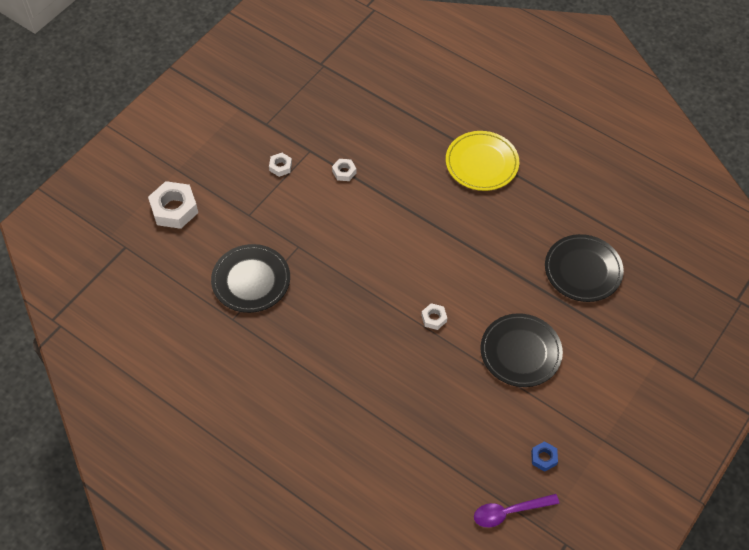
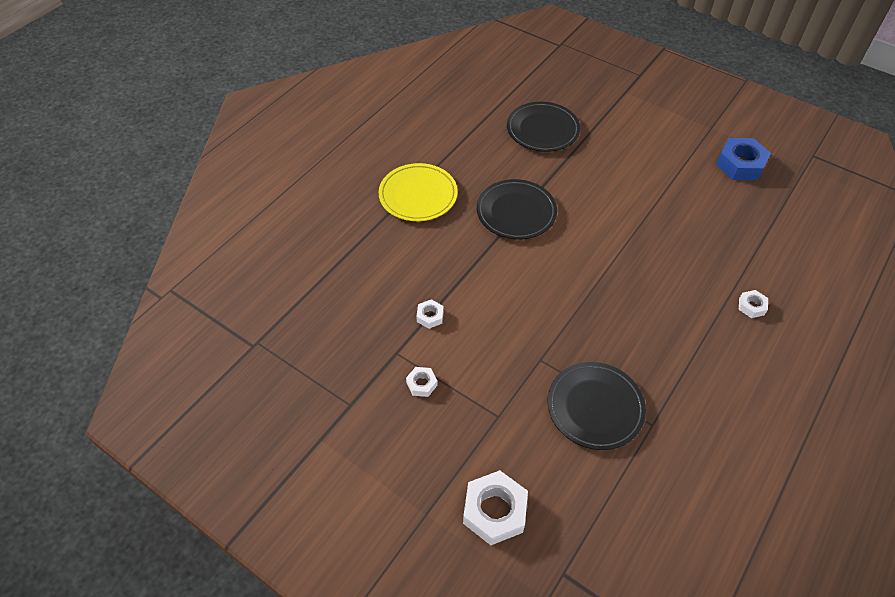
camera: 90 degrees left, 5 degrees down
(434, 318) = (614, 236): white nut -> white nut (751, 306)
(509, 512) = (799, 188): purple spoon -> none
(520, 352) = (638, 175): black plate -> black plate (516, 212)
(543, 458) = (740, 164): blue nut -> blue nut, size x1.97

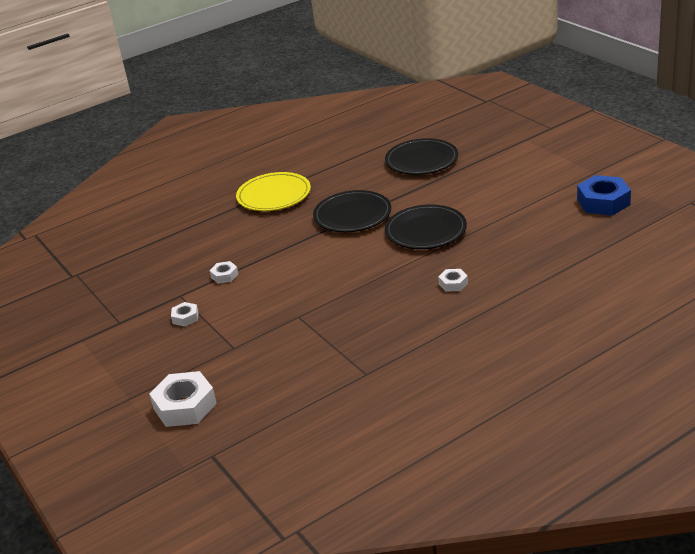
camera: 25 degrees right, 20 degrees down
(595, 407) = (322, 354): black plate -> black plate (426, 231)
(751, 306) = (529, 306): white nut -> white nut (453, 283)

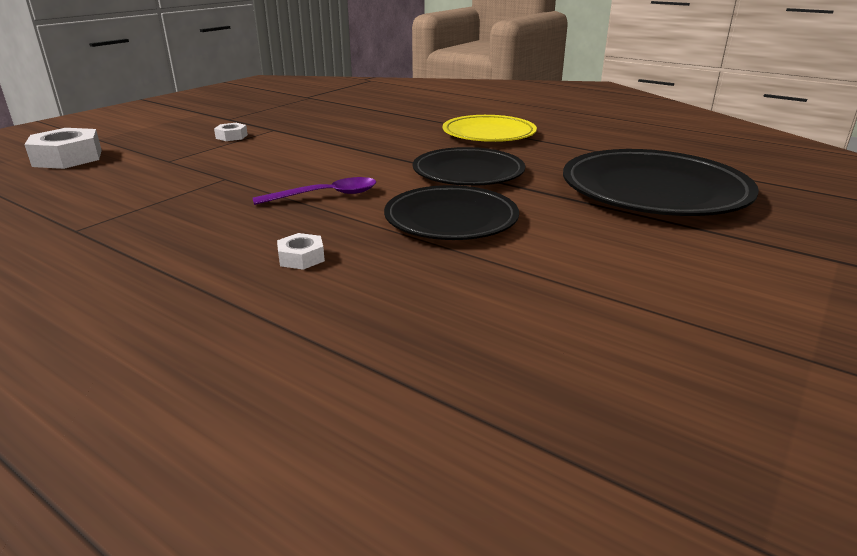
camera: 65 degrees right, 5 degrees down
(224, 276) = (312, 138): white nut -> none
(361, 273) = (325, 195): none -> purple spoon
(421, 160) = (654, 191): black plate -> black plate, size x1.52
(603, 202) = (685, 389): blue nut -> none

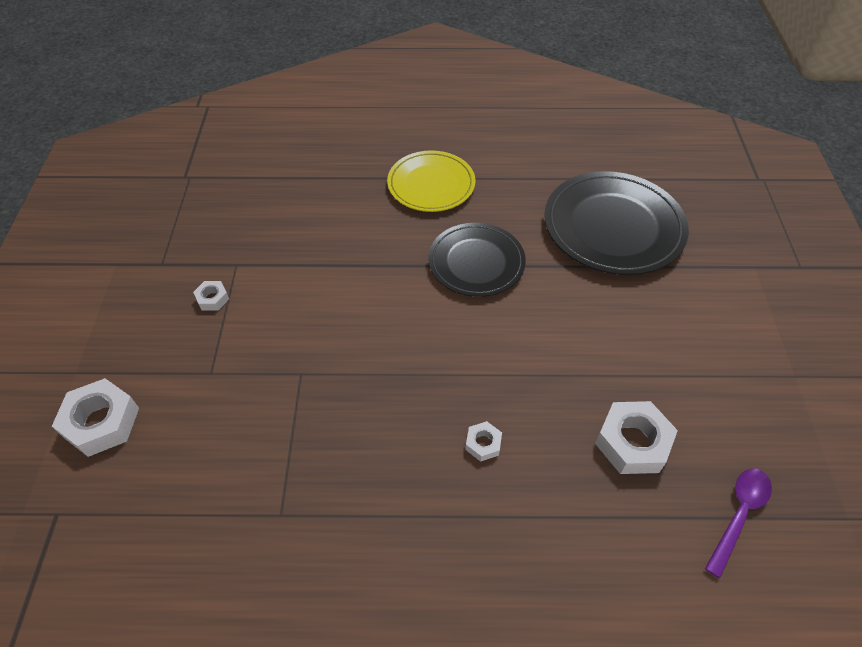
camera: 35 degrees left, 25 degrees up
(325, 195) = (410, 355): purple spoon -> purple spoon (739, 515)
(451, 219) = (526, 338): black plate -> none
(468, 318) = (632, 442): none -> white nut

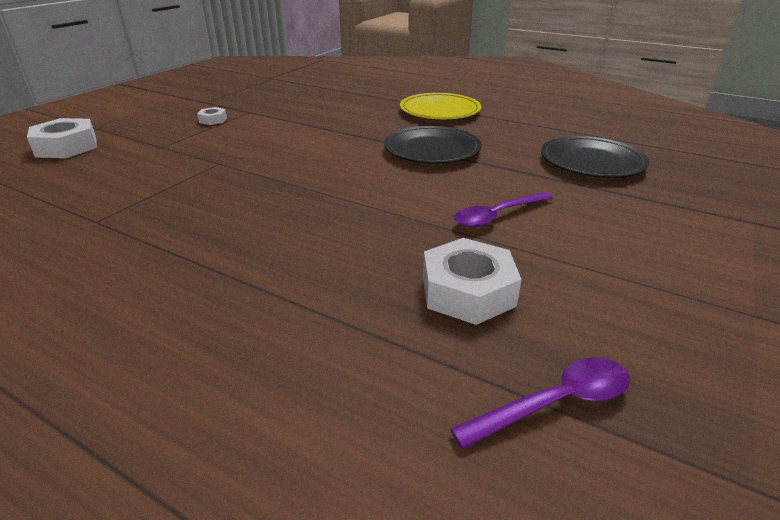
camera: 30 degrees right, 20 degrees down
(483, 444) = (309, 240): white nut -> none
(593, 341) = (497, 216): none -> purple spoon
(613, 227) = (592, 162): black plate -> black plate, size x0.66

